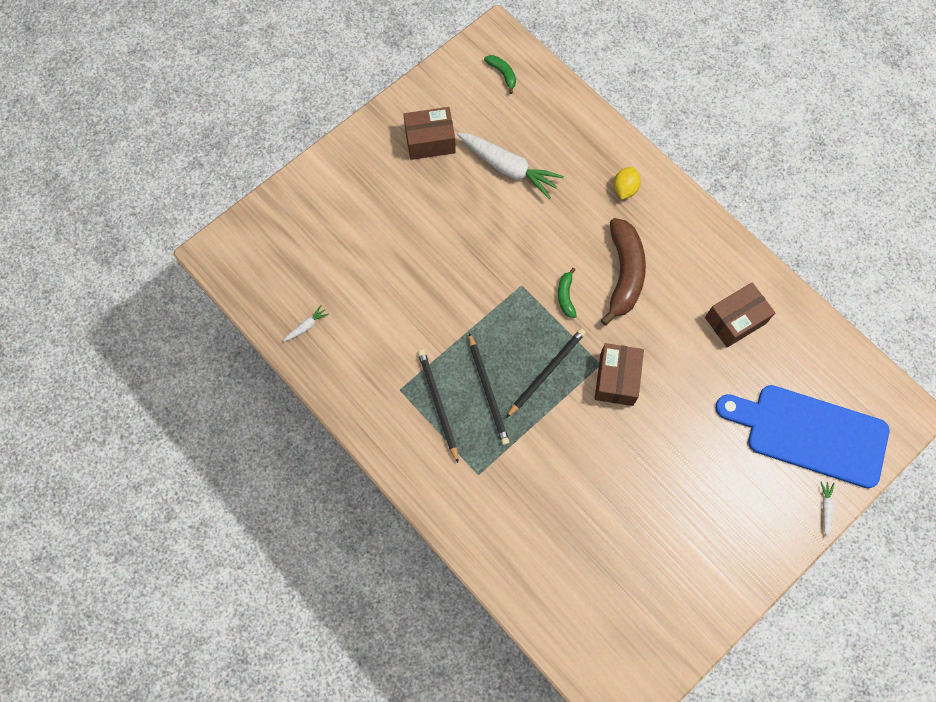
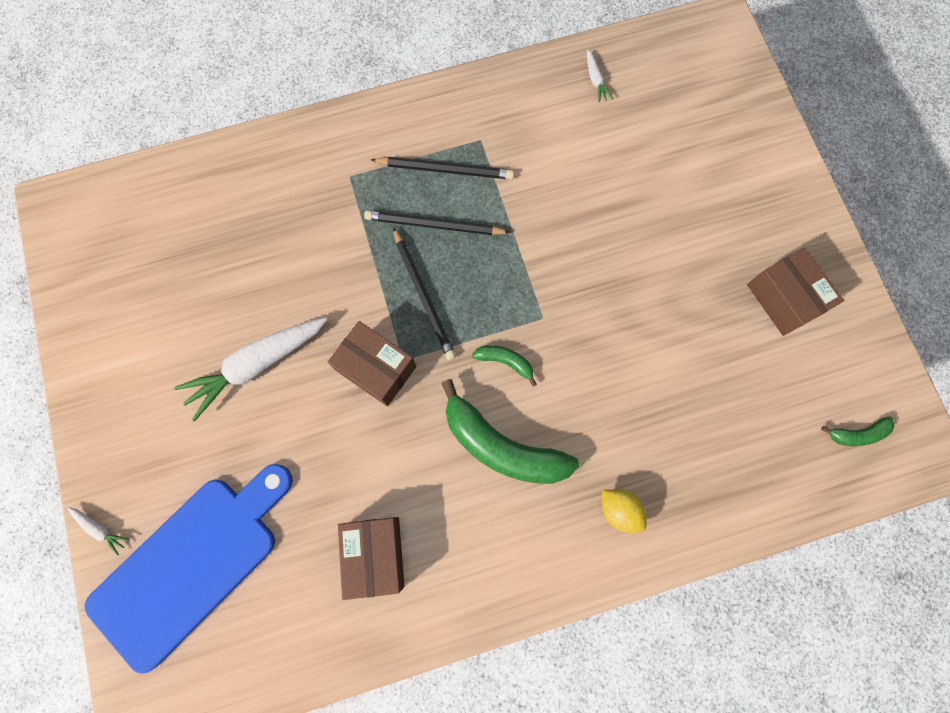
camera: 115 degrees right, 5 degrees up
(430, 141) = (783, 299): brown box -> brown box turned 45 degrees counterclockwise
(508, 168) = (708, 375): white carrot -> white carrot (257, 365)
(624, 274) = (501, 446): brown banana -> green banana

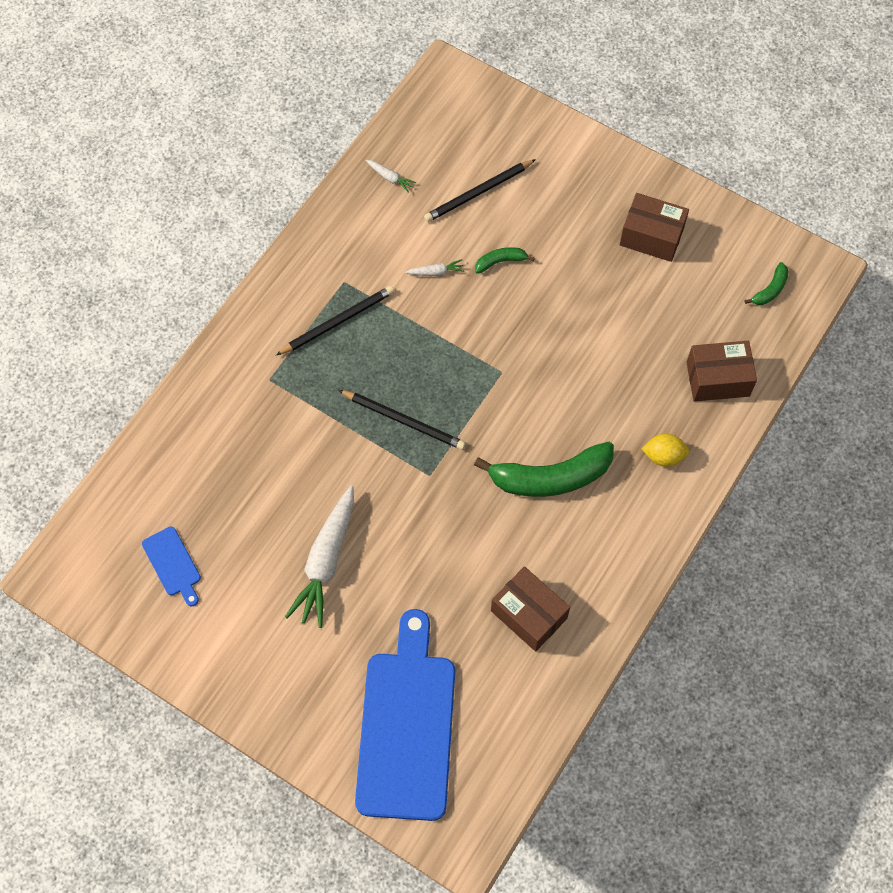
camera: 40 degrees left, 10 degrees down
(101, 529) = (318, 759): white carrot -> white carrot (435, 272)
(144, 270) = (173, 564): none -> blue cutting board
(376, 368) = (416, 496): brown box -> brown box (717, 379)
(434, 225) = (365, 367): black pencil -> black pencil (478, 193)
(505, 362) = (502, 421): green banana -> green banana (500, 261)

